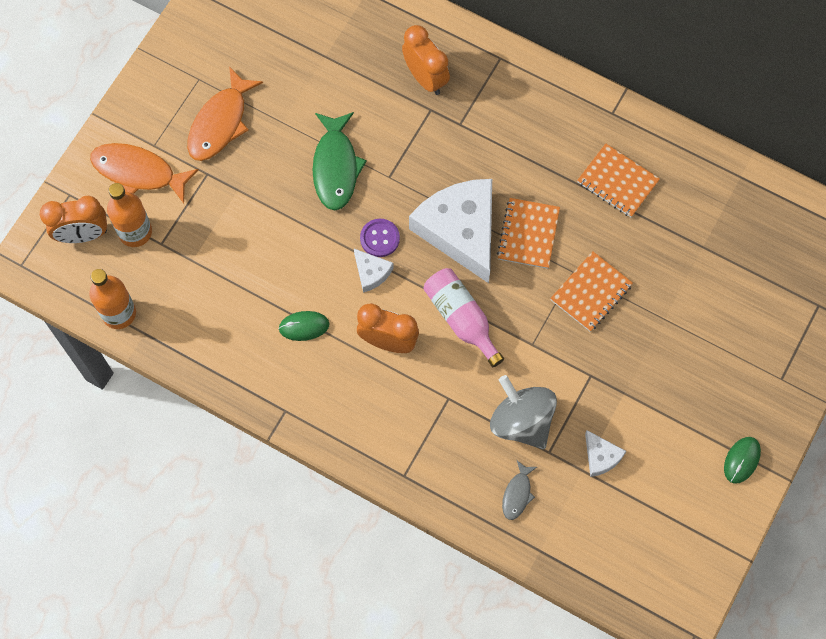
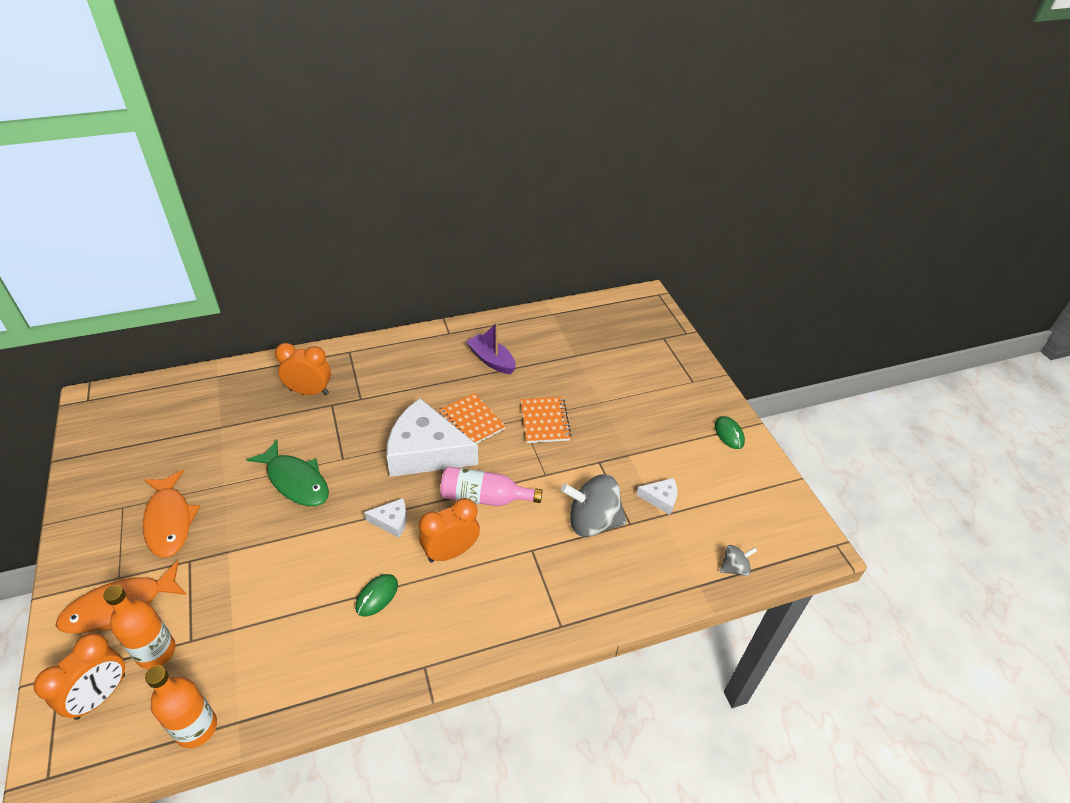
camera: 50 degrees left, 25 degrees down
(380, 238) = (375, 497): purple button -> none
(517, 494) = (643, 565): grey fish -> none
(585, 567) = (734, 568): none -> grey spinning top
(617, 182) = (491, 360): orange notebook -> purple boat

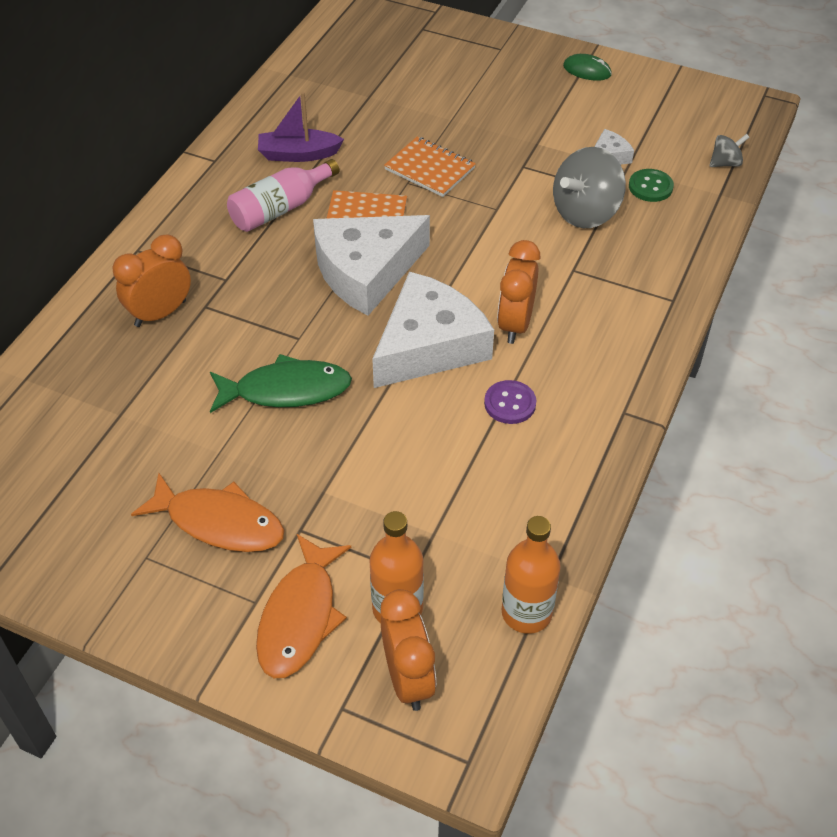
camera: 45 degrees left, 5 degrees up
(377, 596) = (510, 403): green mouse -> purple button
(391, 521) = (429, 345): white cheese -> white cheese, size x2.32
(484, 497) = (476, 264): pink bottle -> pink bottle (280, 208)
(658, 540) = (650, 187): none -> green button
(734, 568) = (725, 163): grey spinning top -> grey spinning top turned 45 degrees clockwise

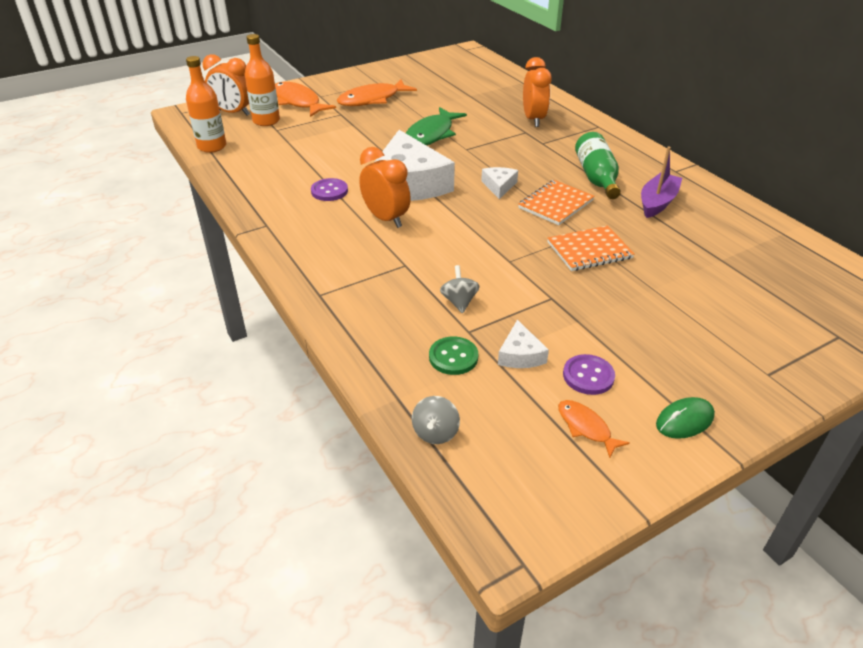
camera: 125 degrees right, 10 degrees down
(280, 208) = (596, 177): pink bottle -> green bottle
(366, 271) = (499, 186): white cheese -> white cheese, size x0.43
(585, 213) = (459, 302): grey spinning top -> grey spinning top, size x0.50
(593, 119) = (588, 376): none -> purple button
(641, 105) = (586, 427): none -> orange fish

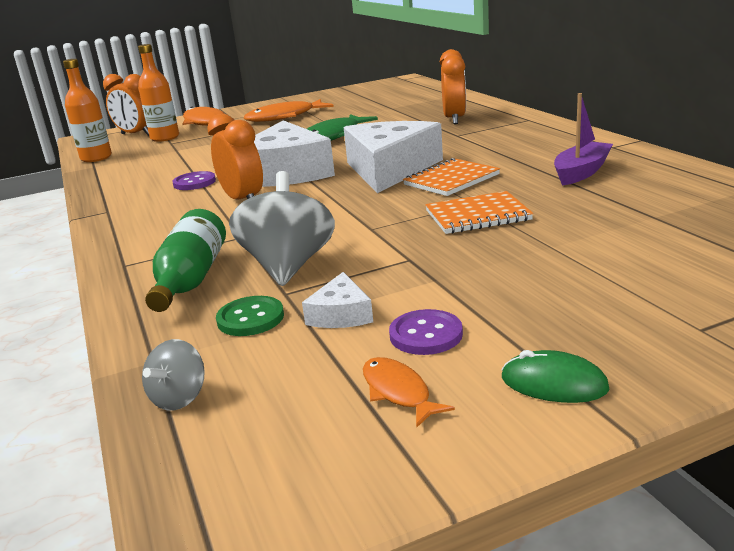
camera: 10 degrees right, 15 degrees down
(459, 302) = (288, 266): grey spinning top -> grey spinning top, size x2.01
(499, 186) = (389, 169): white cheese -> white cheese, size x2.32
(596, 177) = (511, 157): green bottle -> green bottle (191, 279)
(684, 420) = (554, 383): green mouse -> green mouse turned 45 degrees clockwise

